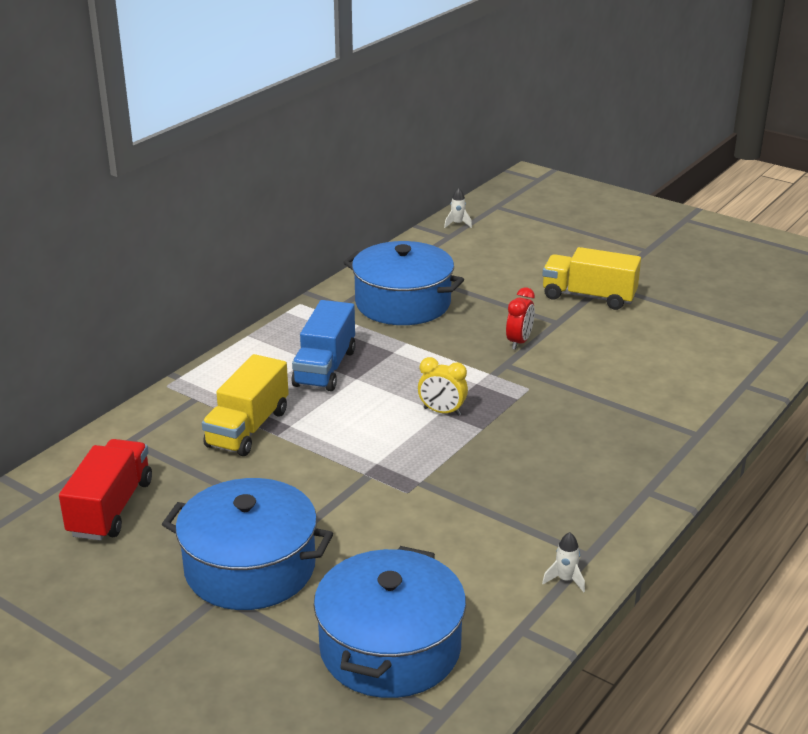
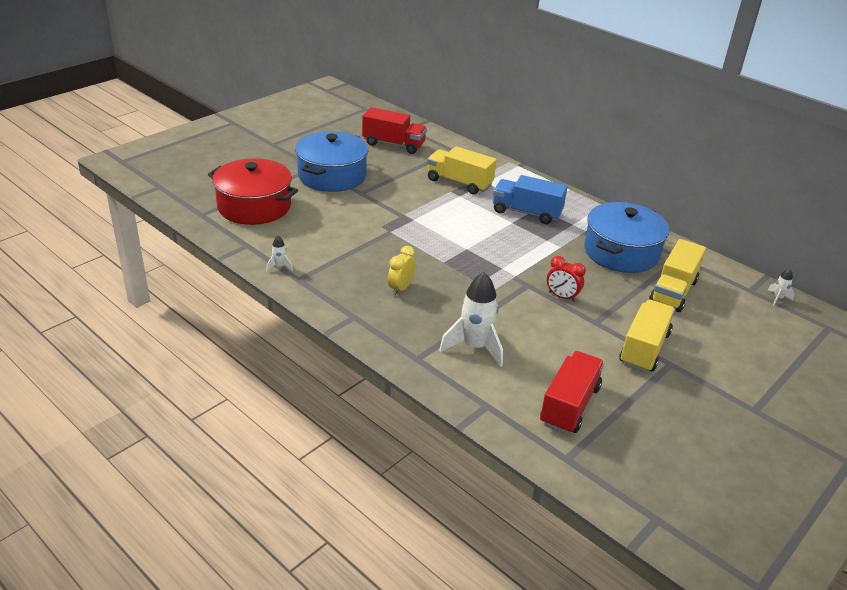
camera: 95 degrees right, 5 degrees up
(390, 648) = (254, 206): blue pot -> red pot
(442, 411) = (467, 249): yellow clock -> yellow clock (400, 288)
(473, 276) = (673, 291): none -> yellow truck
(652, 396) = (474, 347): none -> white rocket
(708, 338) = (569, 405): none -> red truck

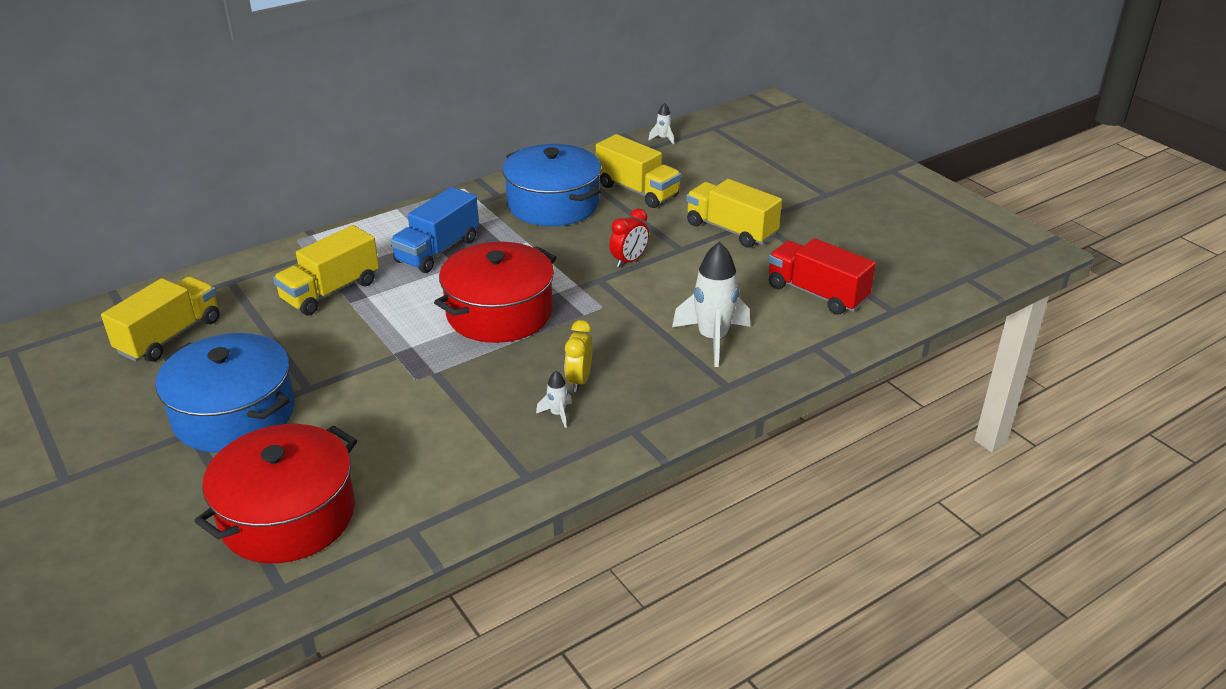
camera: 75 degrees left, 0 degrees up
(279, 266) = (487, 495): white rocket -> white rocket (557, 414)
(393, 144) = (170, 336): red truck -> yellow truck
(400, 288) = (579, 380): yellow clock -> yellow clock turned 60 degrees clockwise
(464, 247) = (499, 313): none -> red pot

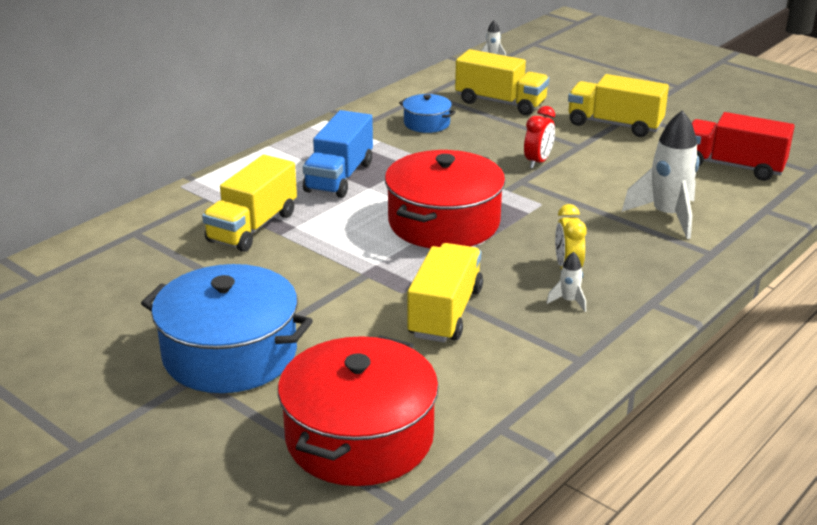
camera: 15 degrees left, 5 degrees down
(170, 336) = (102, 292): yellow truck -> yellow truck (445, 313)
(553, 204) = (427, 123): blue pot -> blue pot, size x0.49

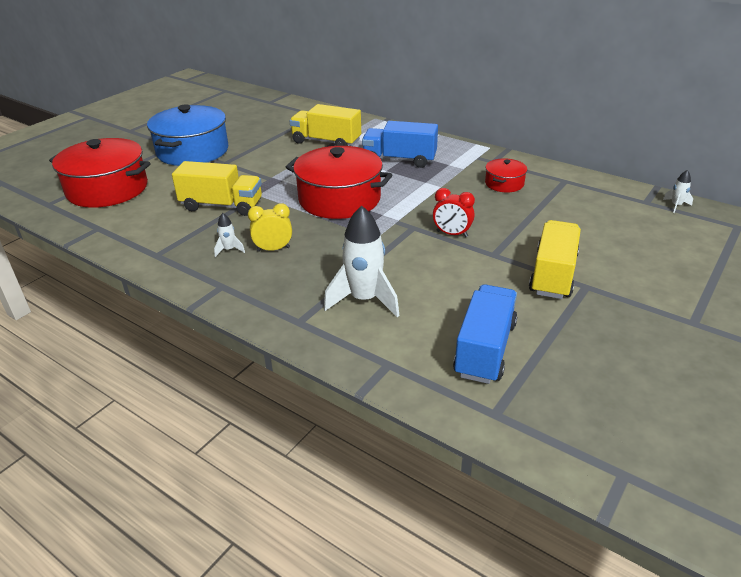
camera: 85 degrees right, 5 degrees up
(427, 123) = (504, 183): blue pot -> red pot
(500, 103) = (567, 213): yellow truck -> none
(733, 166) = (485, 349): red truck -> blue truck

